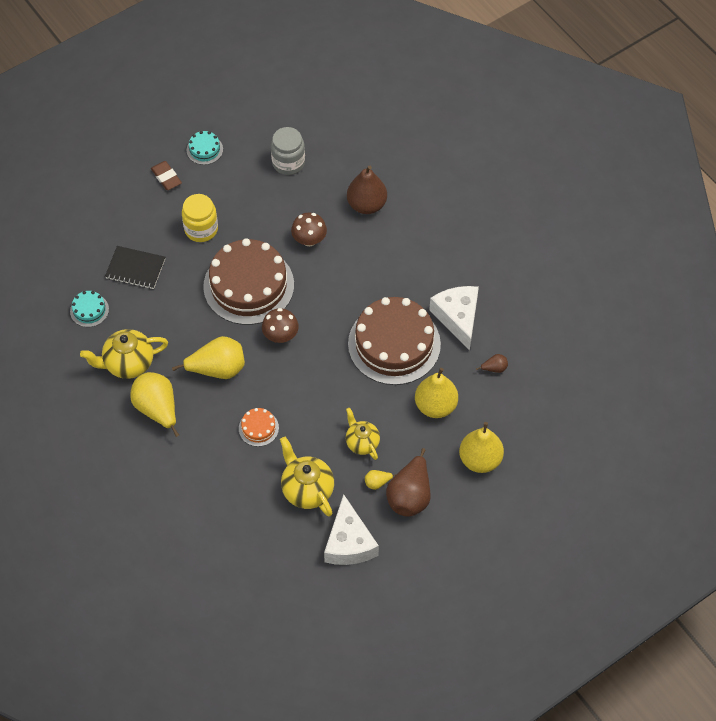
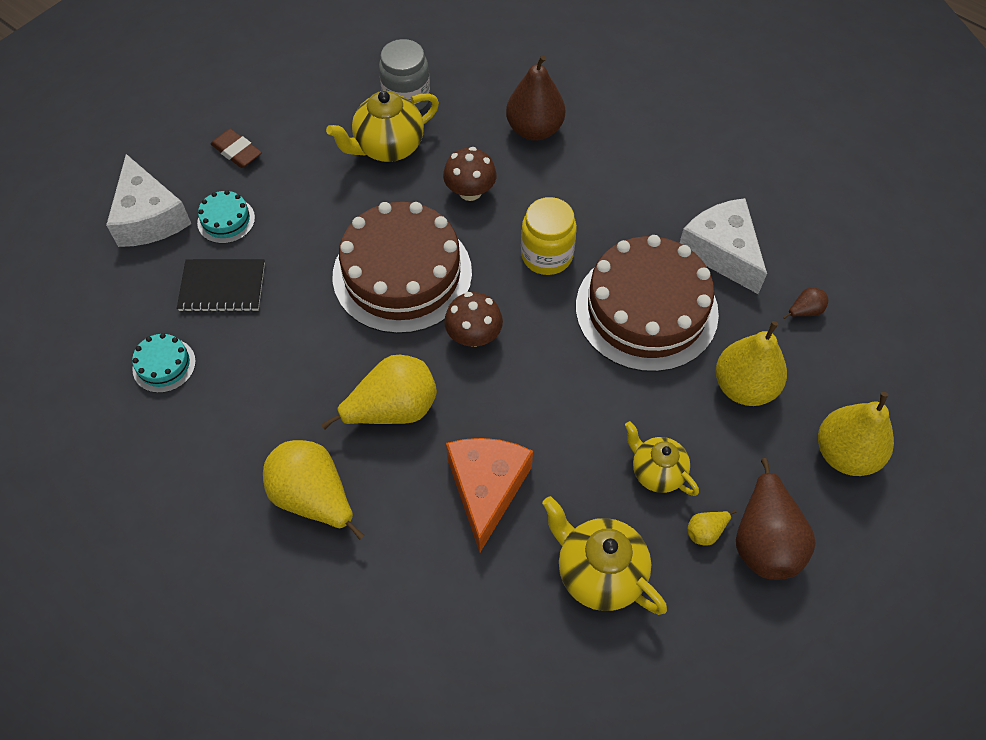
camera: 15 degrees left, 0 degrees up
(128, 364) = (247, 435): yellow teapot -> yellow teapot (388, 147)
(201, 229) = (308, 210): yellow jar -> yellow jar (546, 255)
(204, 149) = (282, 105): turquoise cake -> turquoise cake (226, 220)
(258, 428) = (486, 489): orange cake -> orange cheese
(349, 542) = (700, 648): white cheese -> white cheese (149, 217)

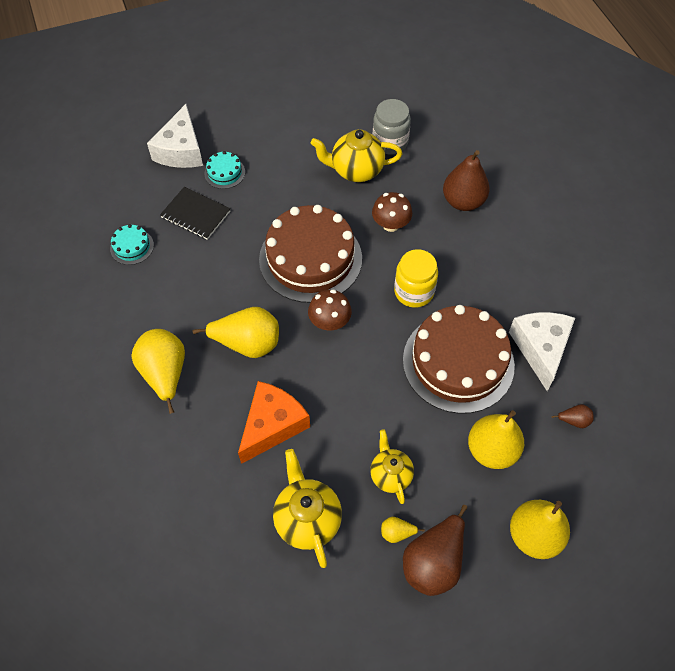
camera: 30 degrees right, 0 degrees up
(237, 151) = (259, 131): brown eraser -> none

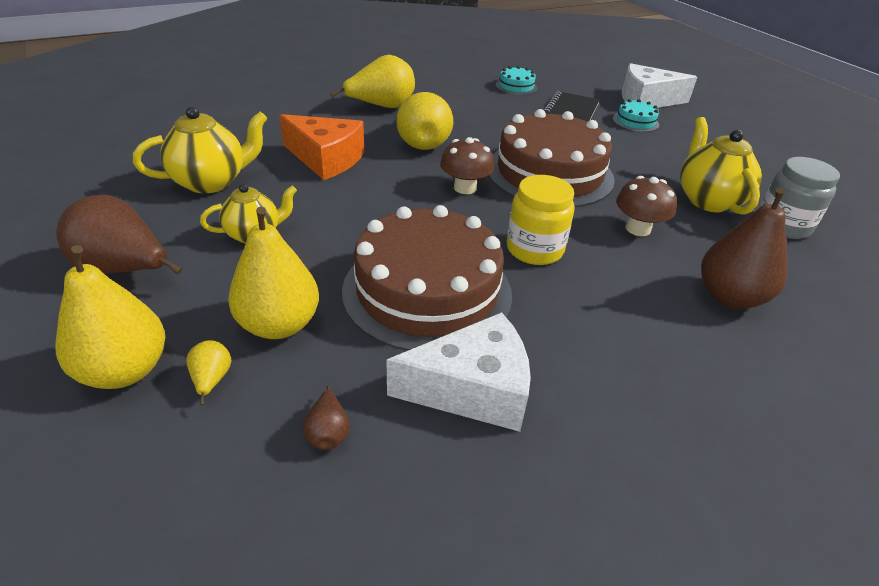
camera: 80 degrees right, 20 degrees down
(397, 533) = (175, 240): yellow pear -> yellow pear (212, 380)

